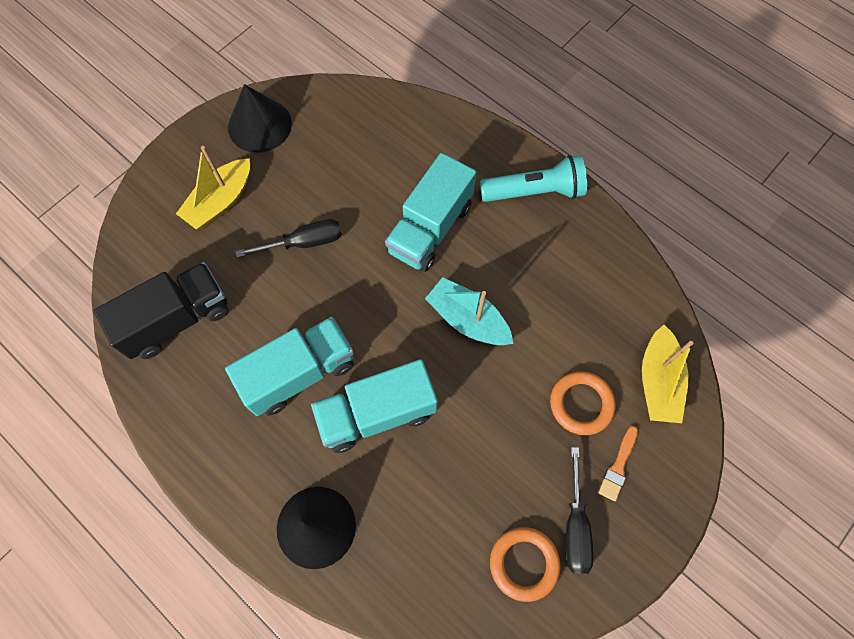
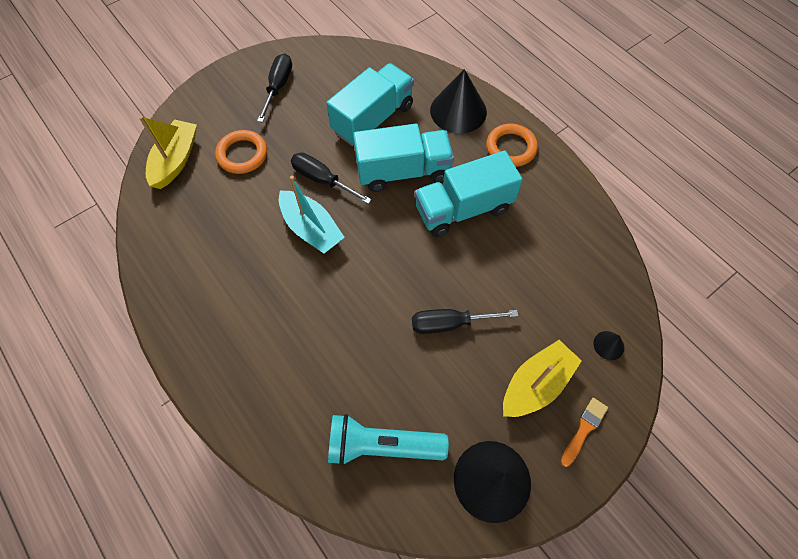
camera: 170 degrees left, 5 degrees down
(147, 247) = (608, 345): none -> black cone
(177, 320) = (572, 269): black truck -> none
(430, 228) = (323, 318): turquoise truck -> turquoise truck (373, 119)
(472, 384) = (323, 180): none -> black screwdriver
(524, 563) = (320, 73): orange ring -> orange ring (511, 148)
(535, 192) = (206, 339): turquoise flashlight -> turquoise flashlight (382, 445)
(618, 466) = (233, 114): orange brush -> orange brush (584, 429)

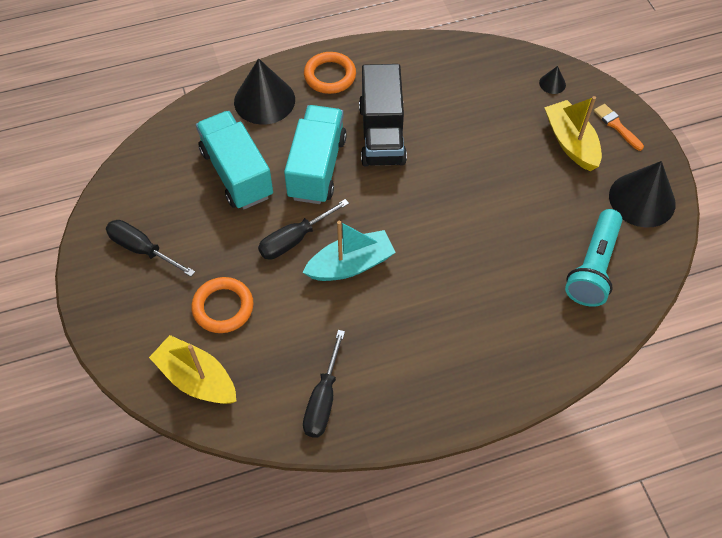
camera: 70 degrees left, 5 degrees down
(450, 323) = (496, 182): black screwdriver -> black screwdriver (323, 399)
(463, 209) = (382, 134): turquoise truck -> black truck

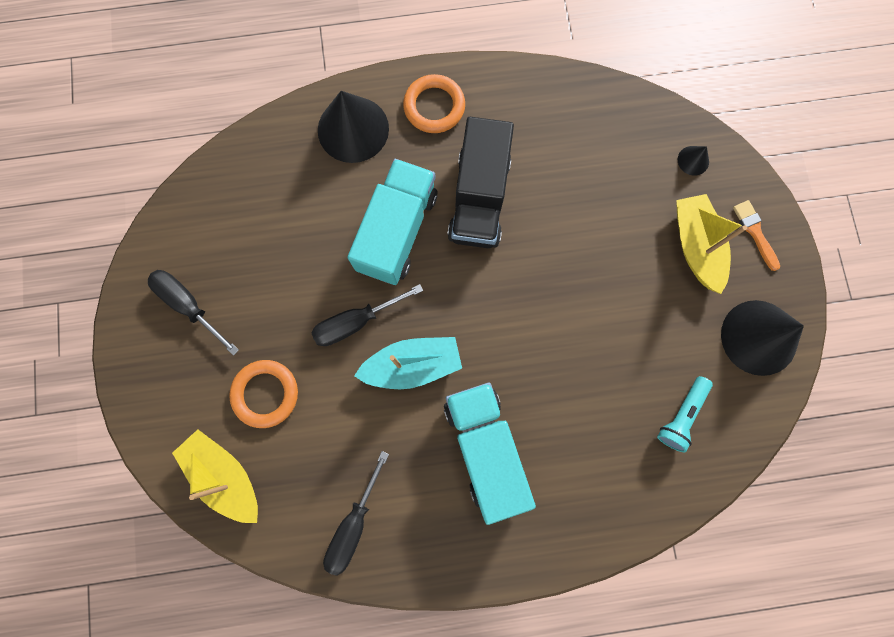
camera: 10 degrees right, 20 degrees up
(237, 173) = (306, 224): turquoise truck -> turquoise truck (485, 448)
(593, 267) = (681, 415): turquoise flashlight -> turquoise flashlight, size x0.63

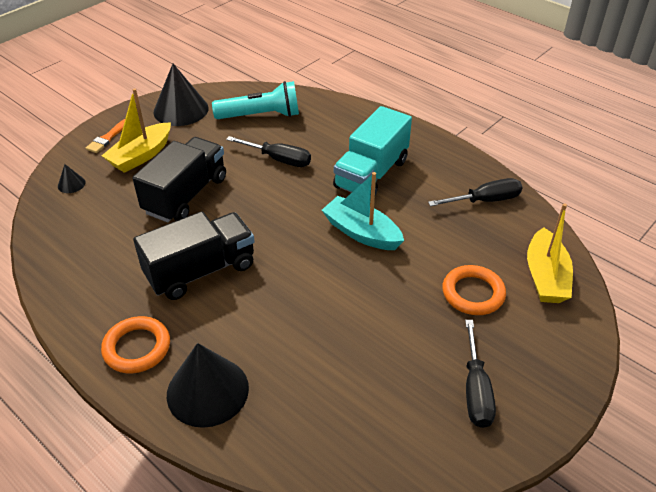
camera: 130 degrees left, 35 degrees down
(356, 321) = (366, 279): black screwdriver -> black screwdriver (278, 159)
(397, 231) = (274, 300): turquoise truck -> none
(594, 249) = (186, 195): none -> black truck
(681, 415) = (261, 116): turquoise flashlight -> turquoise flashlight, size x1.58

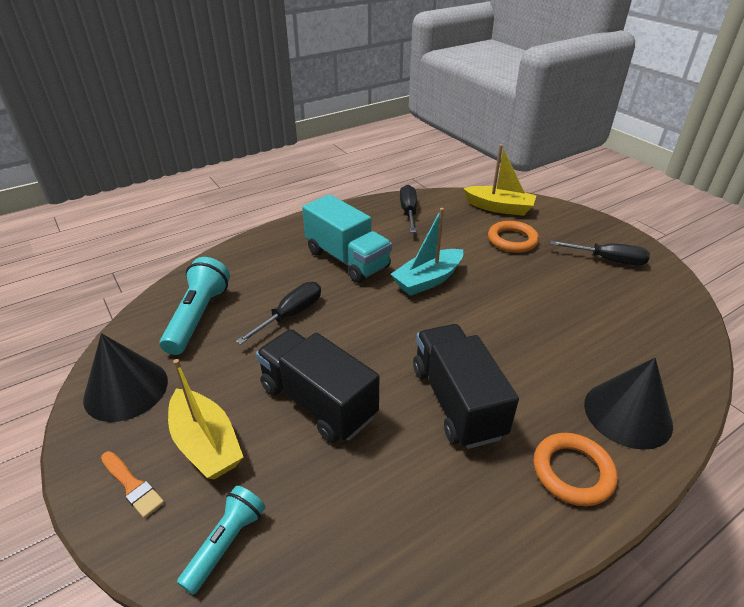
camera: 75 degrees left, 5 degrees down
(71, 184) = (226, 543): black cone -> turquoise flashlight

